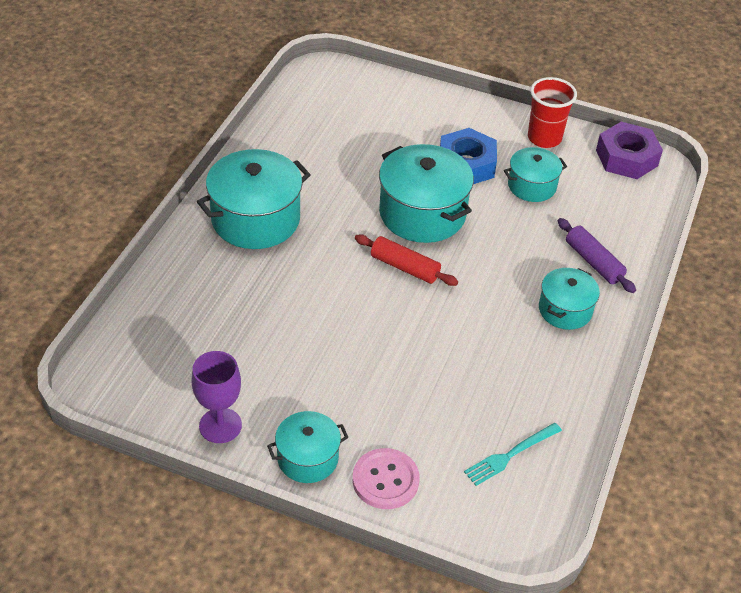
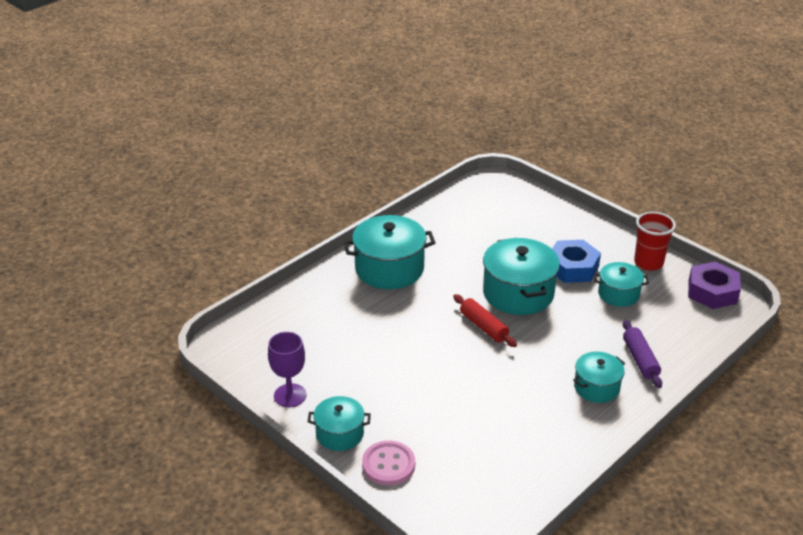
camera: 25 degrees right, 10 degrees down
(510, 455) = (494, 475): turquoise fork -> none

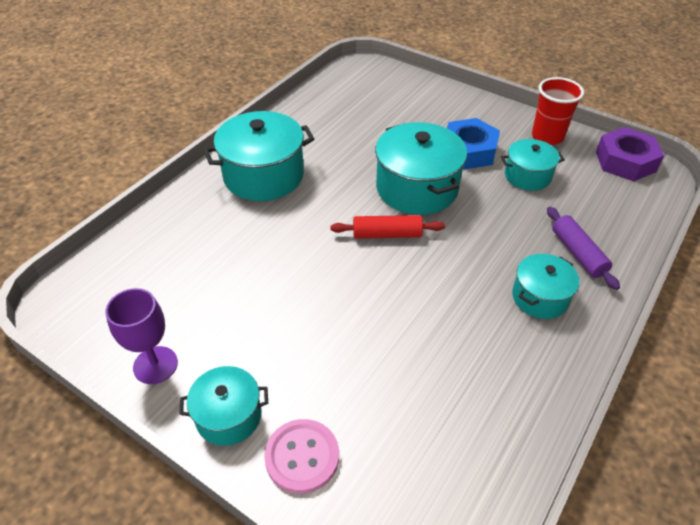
camera: 10 degrees left, 10 degrees up
(483, 326) = (387, 234): red rolling pin -> red rolling pin turned 45 degrees counterclockwise

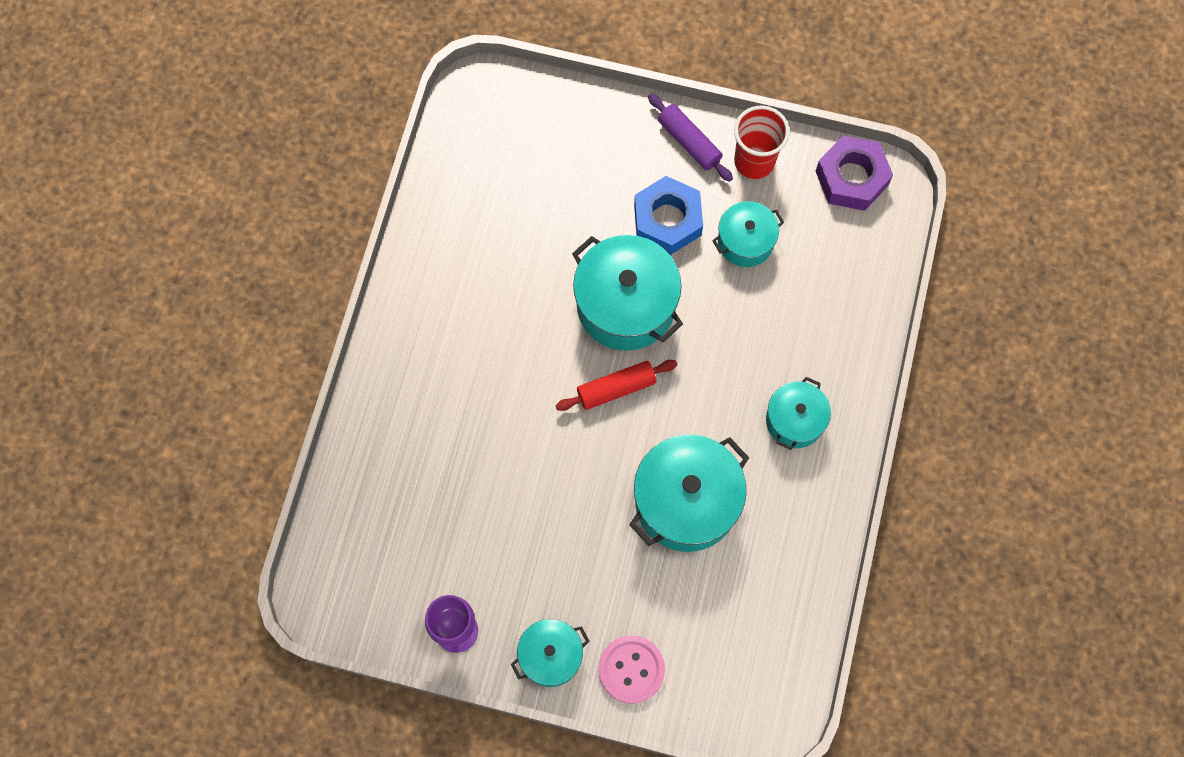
camera: 20 degrees left, 25 degrees up
(263, 175) = (441, 345): turquoise pot -> turquoise pot (686, 501)
(577, 253) = (821, 347): purple rolling pin -> purple rolling pin (689, 142)

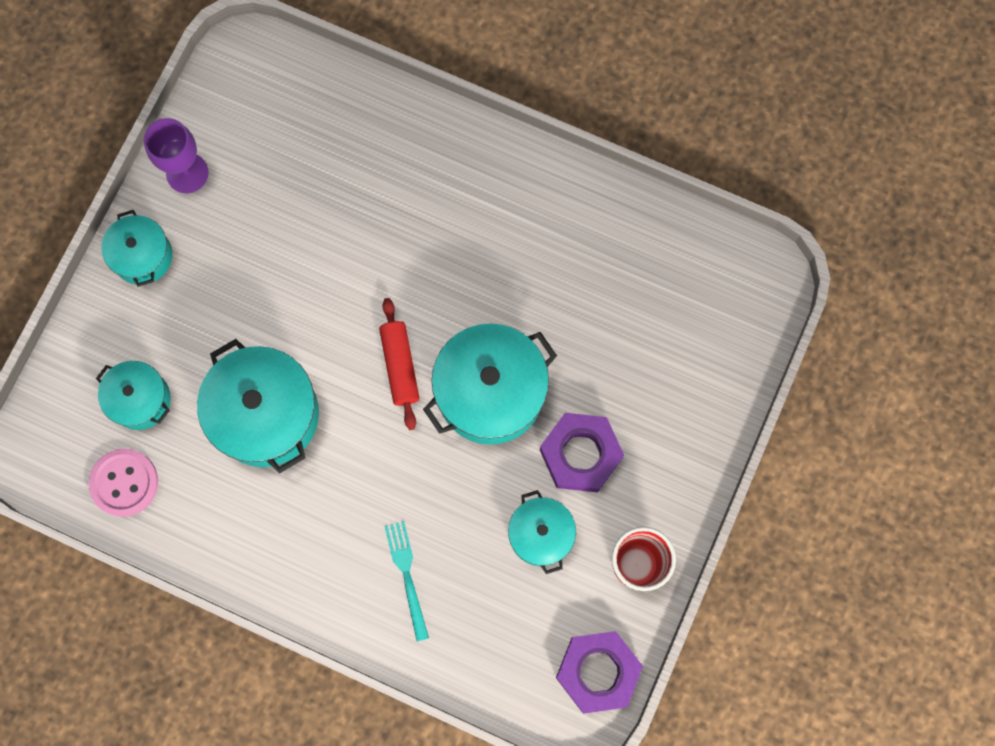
camera: 100 degrees right, 5 degrees up
(631, 669) = (111, 330): pink button -> pink button (124, 483)
(667, 220) = (580, 454): blue nut -> purple nut
(689, 142) = (670, 496): purple rolling pin -> none
(794, 420) = (328, 544): turquoise pot -> turquoise pot (140, 400)
(806, 347) = (407, 575): none -> turquoise fork

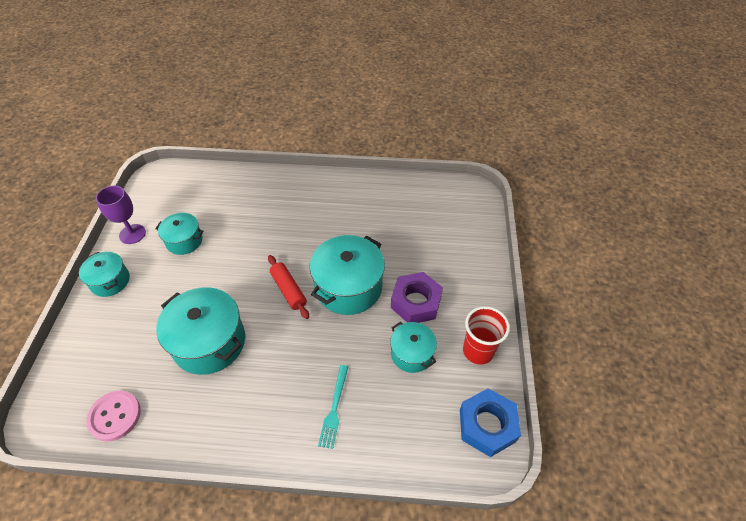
camera: 20 degrees left, 25 degrees down
(140, 400) = (119, 360): turquoise pot -> turquoise pot (184, 241)
(407, 575) = (334, 408): turquoise fork -> turquoise fork turned 135 degrees counterclockwise
(598, 672) = (487, 425): purple nut -> blue nut

